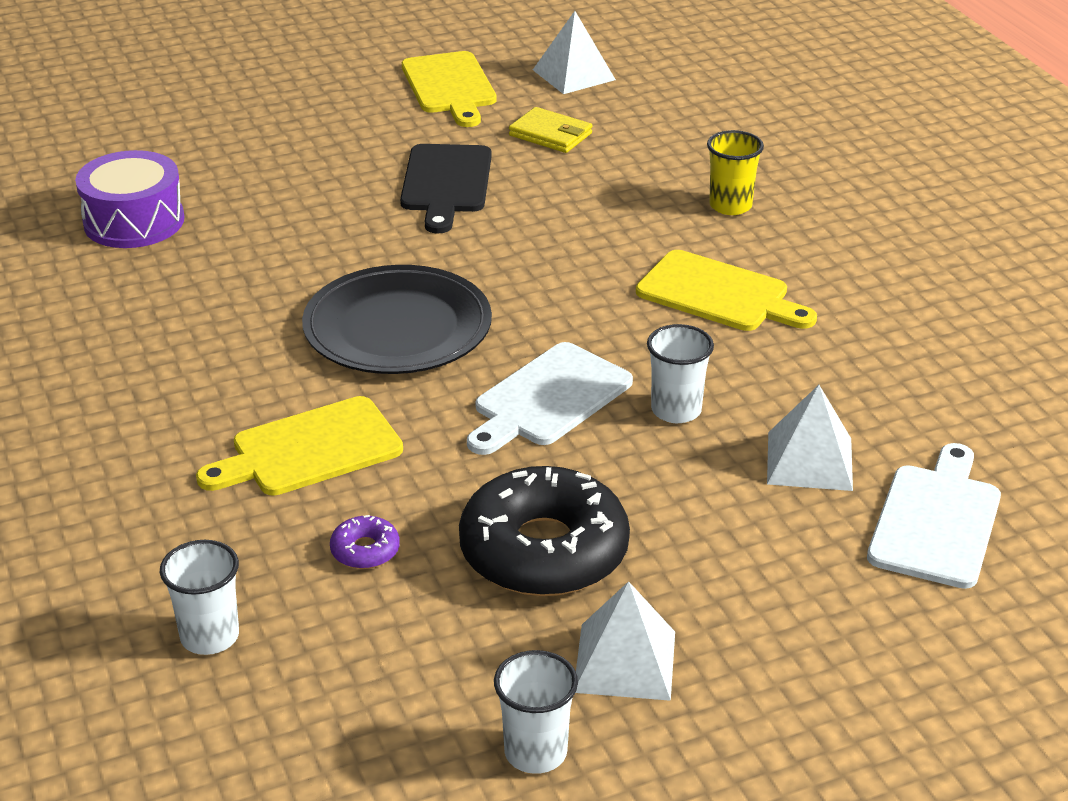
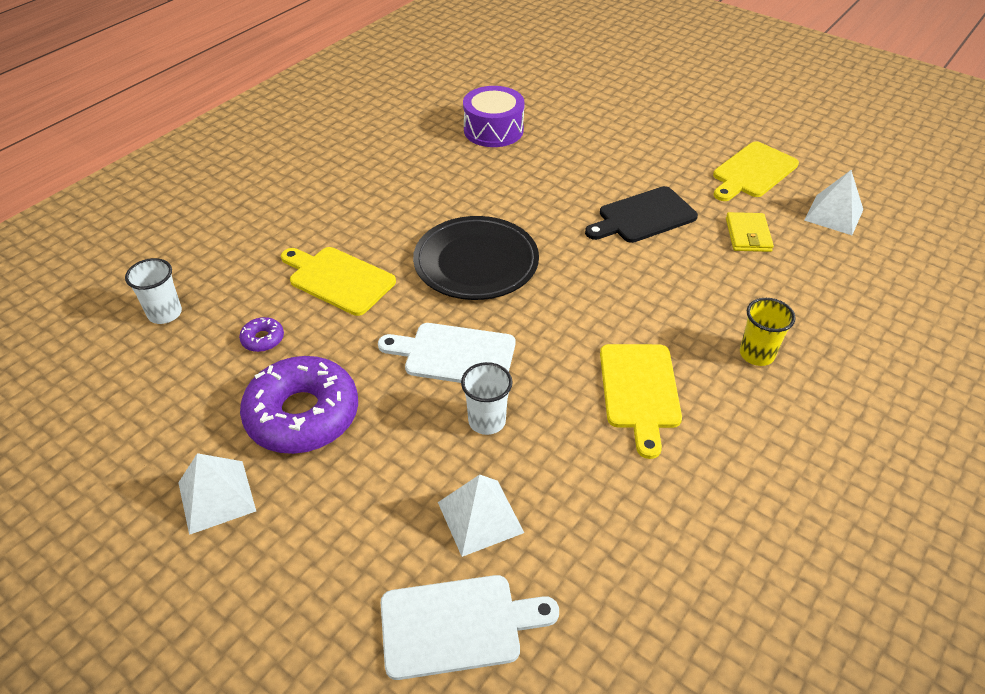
camera: 60 degrees right, 10 degrees up
(535, 752) = (119, 486): white cup -> none
(544, 551) = (302, 415): black donut -> purple donut

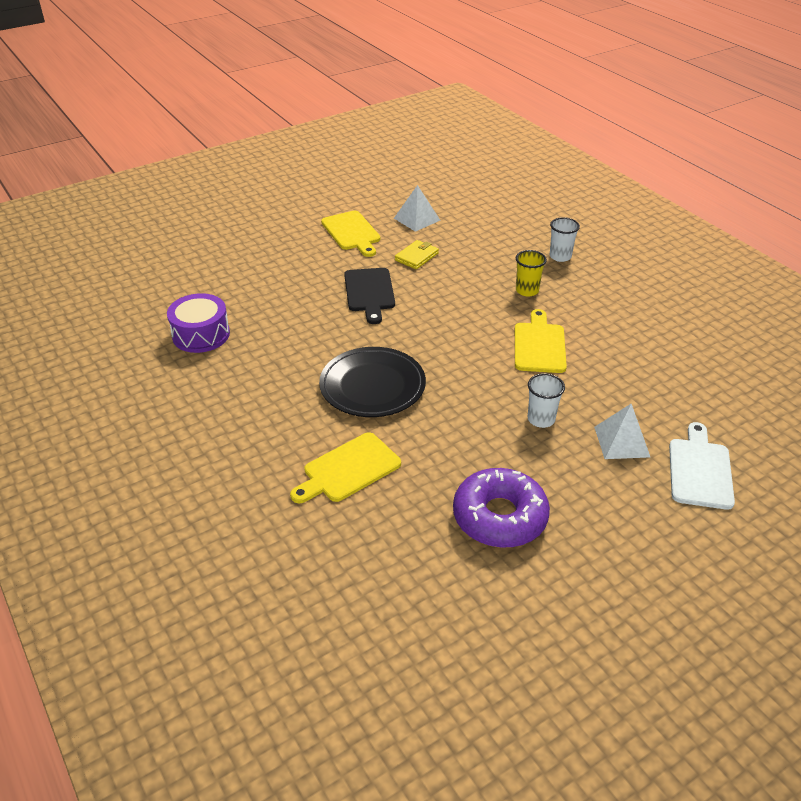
camera: 70 degrees left, 5 degrees down
(165, 313) = (331, 599): white cup -> white cup (560, 256)
(216, 496) = (567, 581): white pyramid -> none
(263, 339) = (401, 530): purple donut -> none
(454, 355) = (470, 420): white cutting board -> none
(639, 391) = (539, 345): yellow cutting board -> yellow cutting board turned 105 degrees counterclockwise
(748, 235) = (416, 257): yellow wallet -> yellow wallet turned 75 degrees counterclockwise

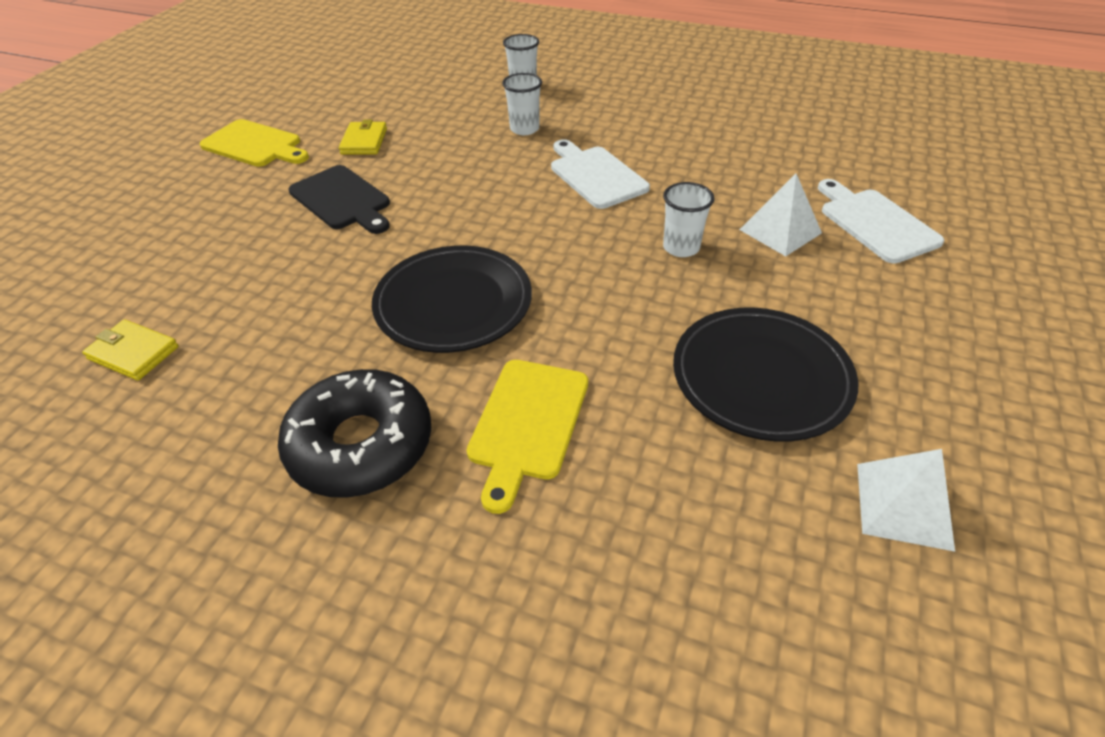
camera: 35 degrees left, 5 degrees up
(201, 334) = (133, 353): purple drum -> yellow wallet
(263, 435) = (361, 444): none -> black donut
(417, 219) = (325, 104): white pyramid -> white pyramid (903, 505)
(499, 517) = (761, 377): purple donut -> black plate
(527, 290) = (524, 129): yellow cup -> white cup
(539, 345) = (595, 175): yellow cutting board -> white cutting board

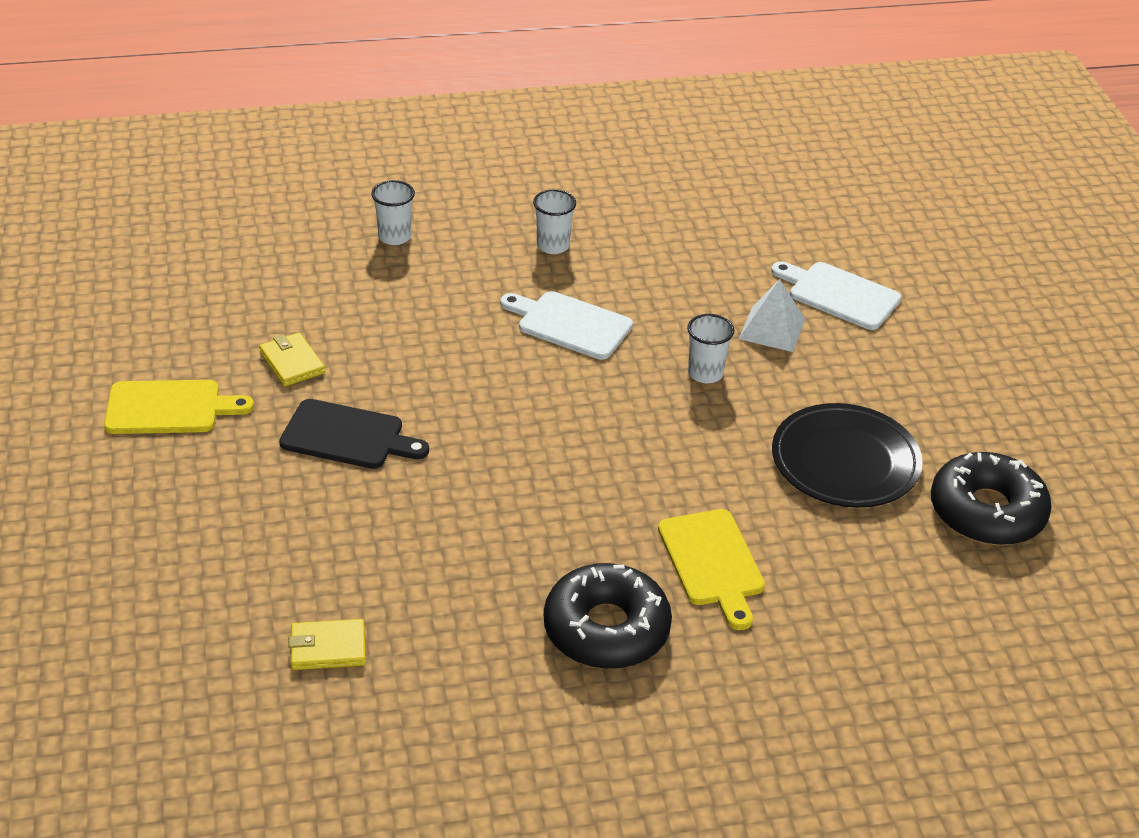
camera: 35 degrees left, 5 degrees down
(453, 303) = (563, 495): black plate -> none
(524, 129) = (450, 292): white cup -> white cup (553, 246)
(903, 505) = (987, 512): white pyramid -> black donut

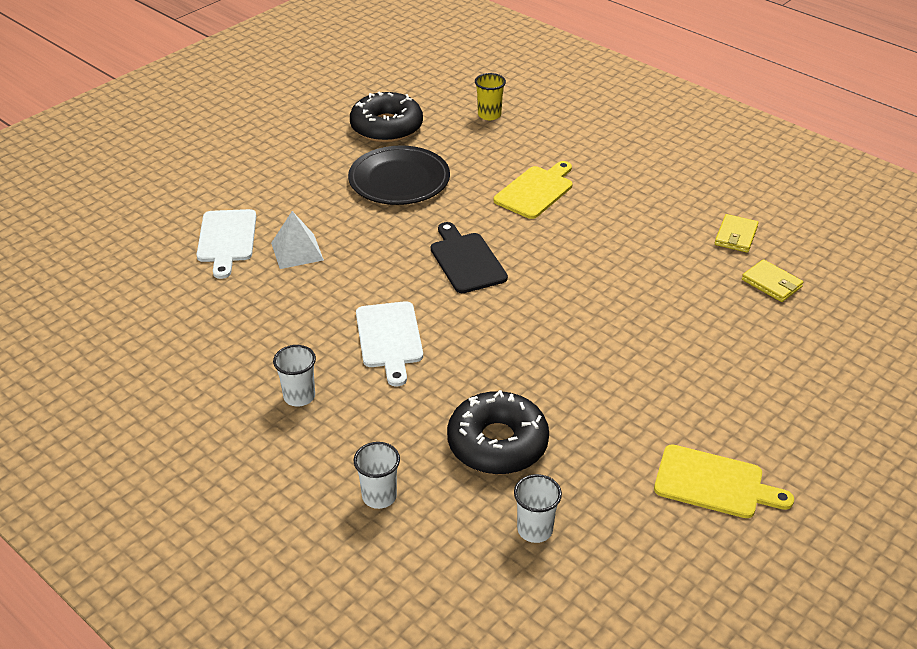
camera: 125 degrees left, 0 degrees up
(169, 408) = (714, 483): yellow cutting board -> yellow cutting board turned 150 degrees clockwise
(292, 362) = (592, 451): yellow wallet -> yellow wallet (736, 236)
(348, 436) = (622, 375): black cutting board -> black cutting board (466, 260)
(606, 629) = (626, 203): black donut -> black donut (497, 443)
(705, 373) = (376, 258): white cup -> white cup (535, 530)
(942, 628) = (489, 115): none -> yellow cup

